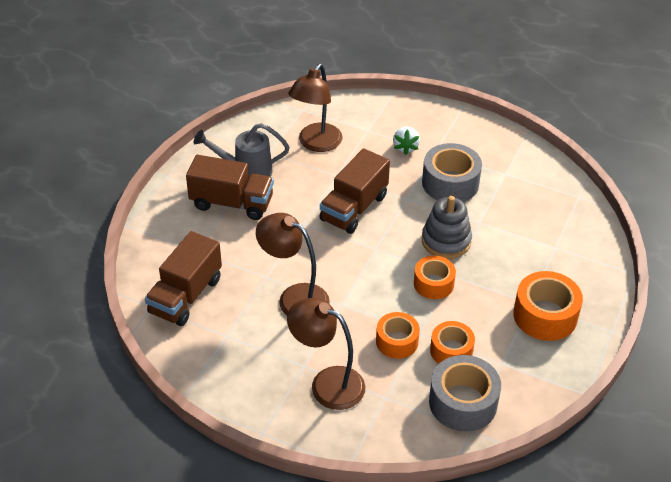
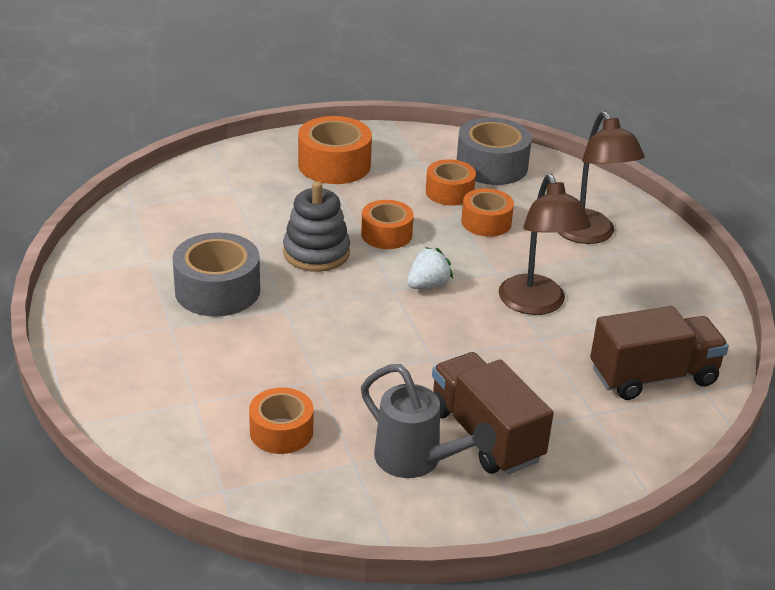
camera: 135 degrees left, 10 degrees down
(316, 144) = (281, 431): brown lamp -> orange tape
(354, 208) = (355, 336): brown truck -> none
(405, 147) = (191, 353): white strawberry -> white strawberry (428, 285)

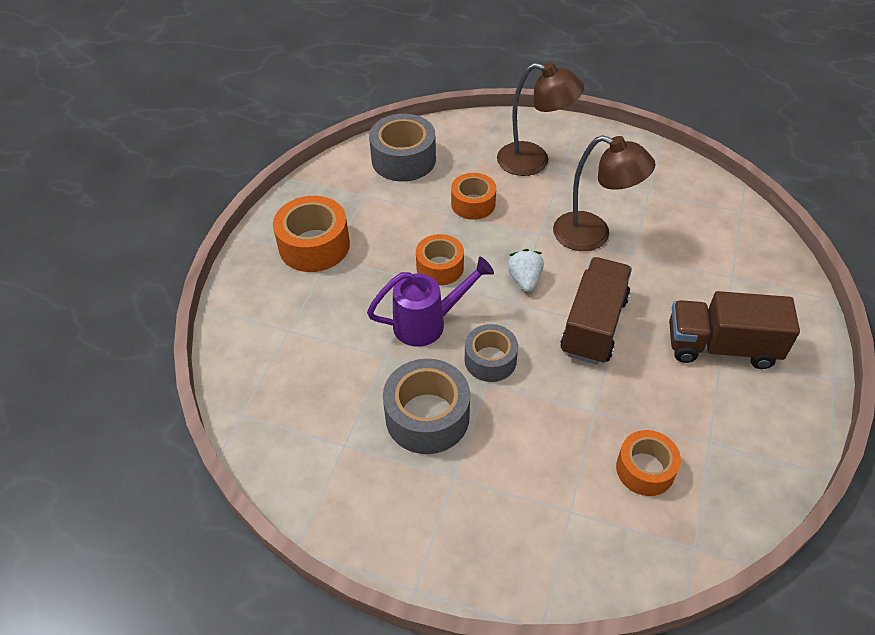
camera: 50 degrees left, 15 degrees up
(312, 300) = (490, 360): none -> grey tape
(316, 253) = (428, 323): grey stacking toy -> purple watering can
(417, 461) = (728, 402): grey watering can -> none
(449, 192) = (416, 201): orange tape -> none
(653, 376) = (711, 225): brown truck -> brown truck (594, 325)

